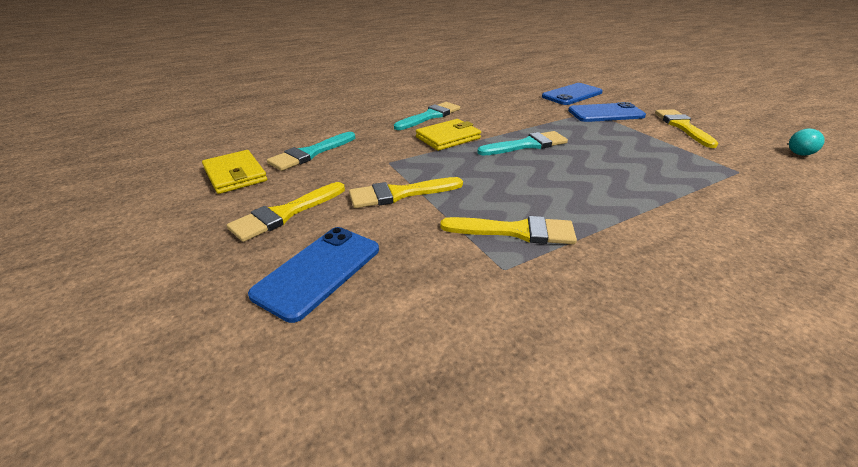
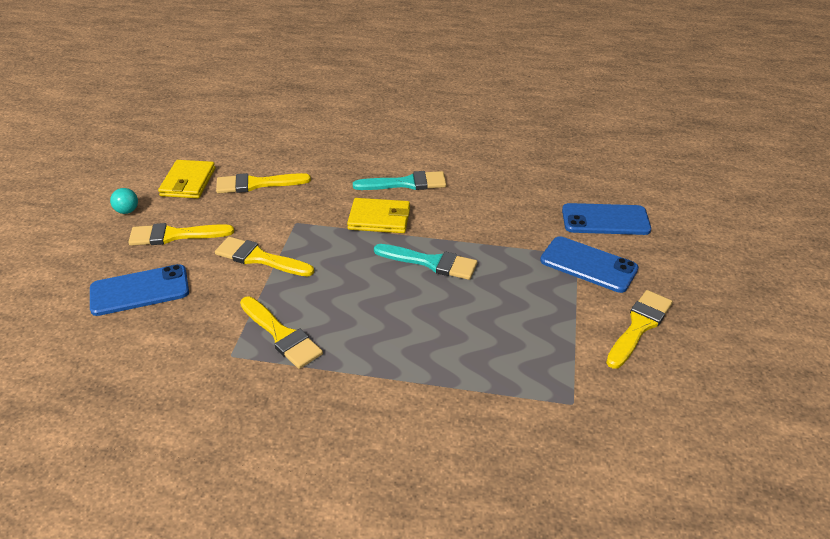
camera: 40 degrees right, 5 degrees up
(310, 153) = (257, 184): turquoise brush -> yellow brush
(799, 154) = (694, 430): turquoise ball -> turquoise ball (127, 211)

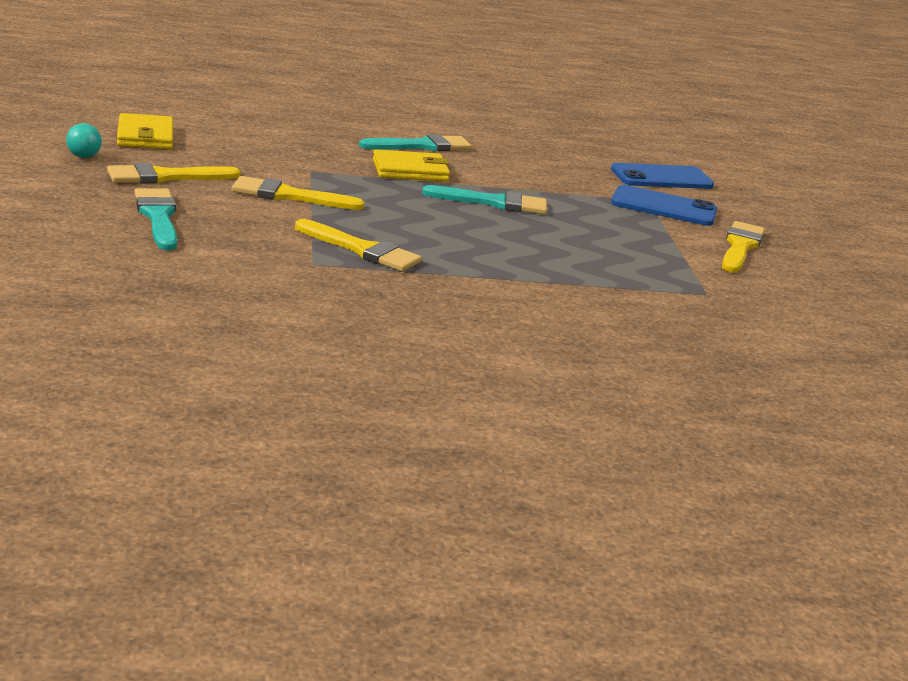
camera: 20 degrees left, 15 degrees down
(140, 290) = (158, 217): blue phone -> turquoise brush
(257, 184) = (237, 140): yellow brush -> none

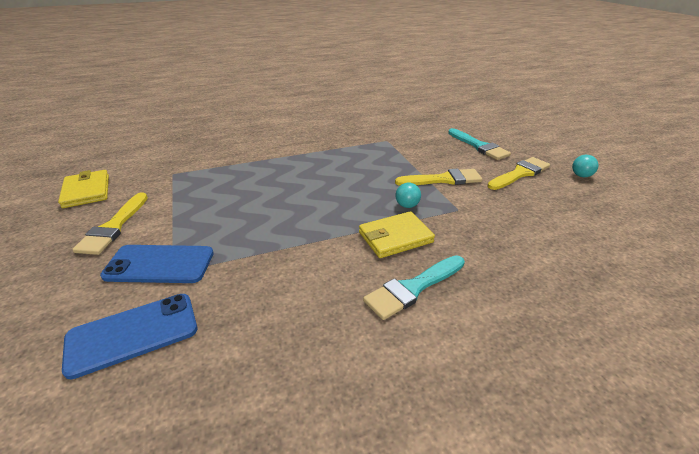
camera: 170 degrees right, 10 degrees up
(145, 136) = (595, 209): yellow wallet -> yellow wallet (86, 191)
(362, 250) = (372, 153): yellow brush -> none
(371, 186) = (407, 205): none -> turquoise ball
(493, 202) = (315, 217): turquoise brush -> none

